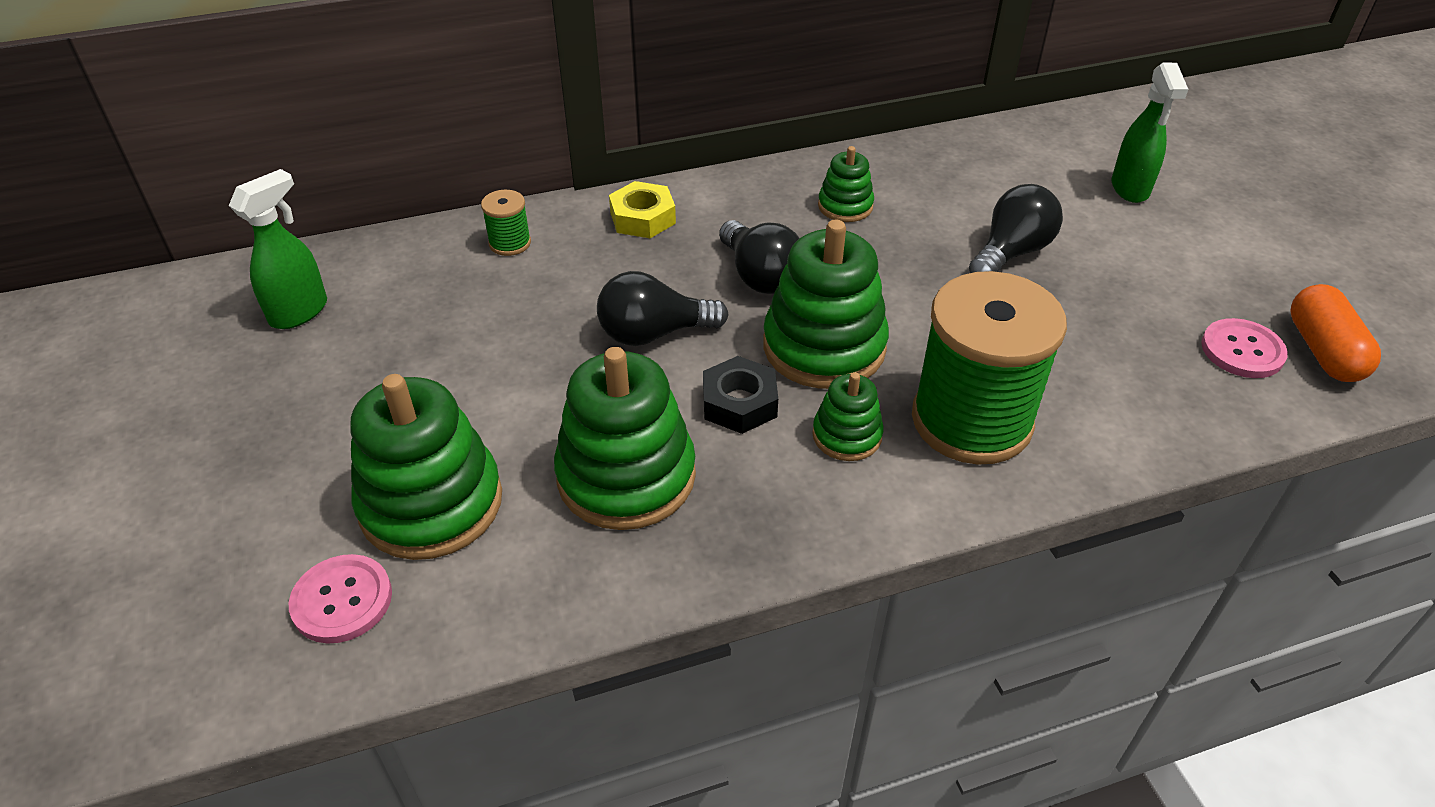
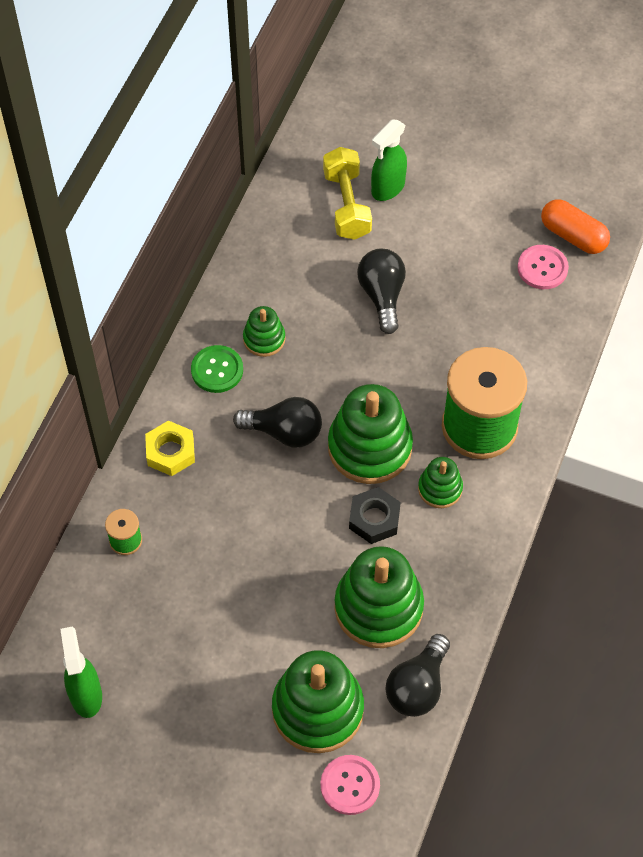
camera: 50 degrees left, 15 degrees up
(654, 333) = (283, 520): black light bulb -> black light bulb (418, 686)
(770, 197) = (217, 370): none -> green button
(1067, 175) = (347, 205): none -> yellow dumbbell
(1130, 189) = (387, 188): green spray bottle -> green spray bottle turned 90 degrees clockwise

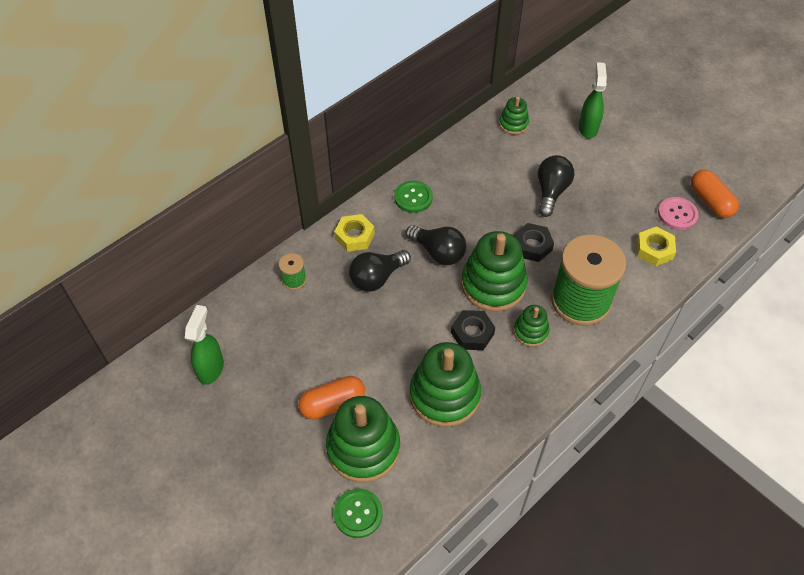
camera: 25 degrees right, 5 degrees down
(255, 674) = (332, 404): none -> orange capsule
(264, 339) = (455, 190): green stacking toy -> green stacking toy (513, 124)
(347, 205) = (554, 129): yellow dumbbell -> none
(350, 785) = (358, 513): pink button -> green button
(387, 188) = (588, 128): green spray bottle -> green spray bottle turned 120 degrees clockwise
(392, 378) = (532, 246): none -> black nut
(418, 686) = (445, 463): black light bulb -> black light bulb (377, 278)
(535, 326) = (654, 250): none -> yellow nut

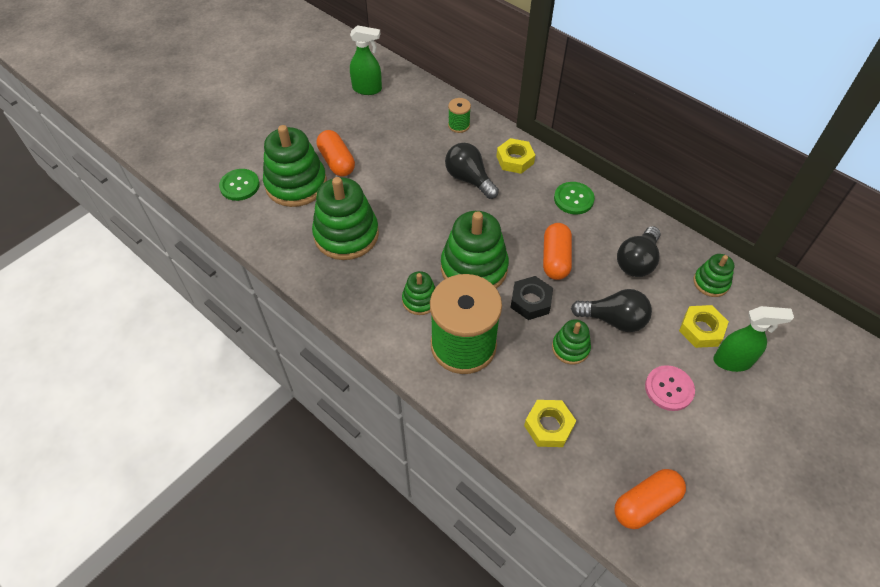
camera: 85 degrees right, 0 degrees up
(438, 252) = (507, 222): black light bulb -> black light bulb (637, 261)
(472, 333) = (414, 253): black nut -> none
(485, 221) = (555, 259): none -> orange capsule
(559, 140) = (701, 329): none -> yellow nut
(580, 225) = (570, 348): none -> green stacking toy
(677, 214) = (612, 458): pink button -> pink button (669, 389)

